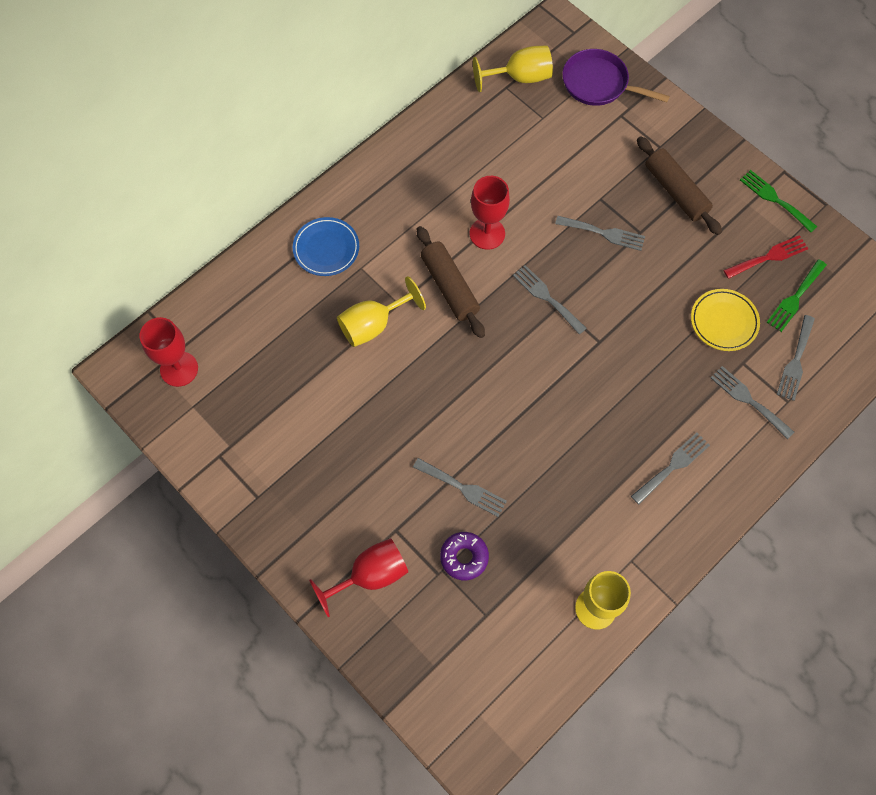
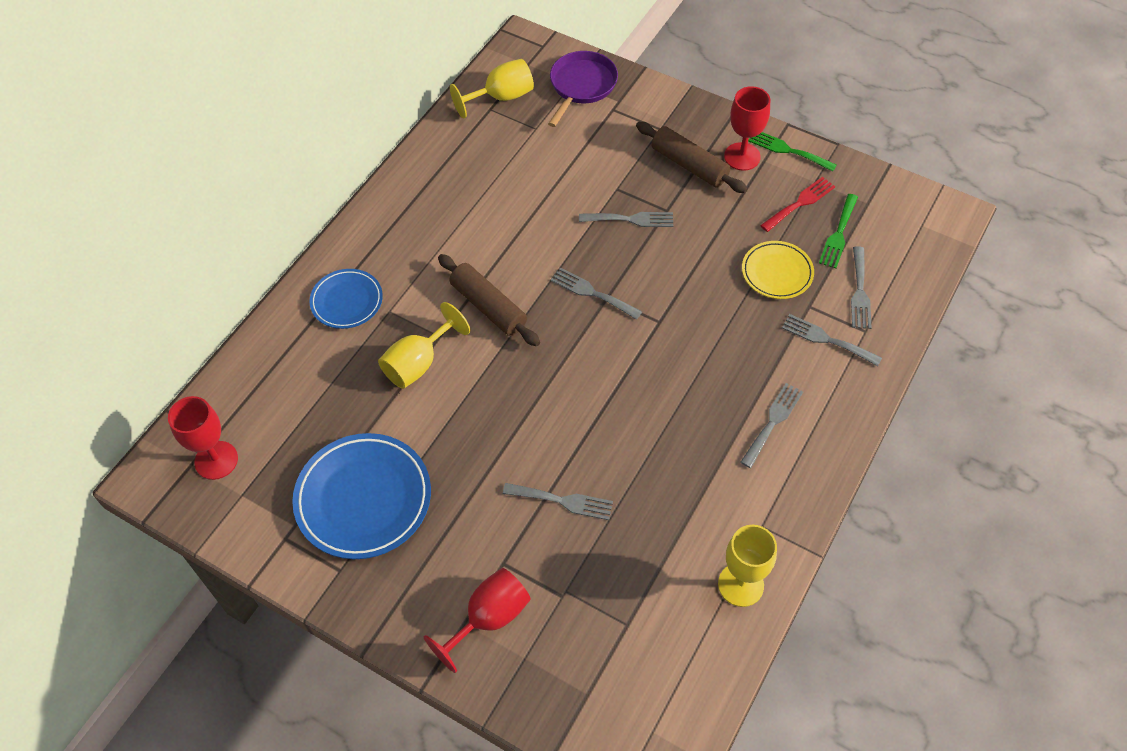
camera: 15 degrees left, 10 degrees down
(293, 438) = (363, 499): none -> blue plate
(464, 557) = (585, 571): purple donut -> none
(487, 233) = (512, 247): red goblet -> red goblet (742, 156)
(598, 83) = (581, 86): purple pan -> purple pan turned 105 degrees clockwise

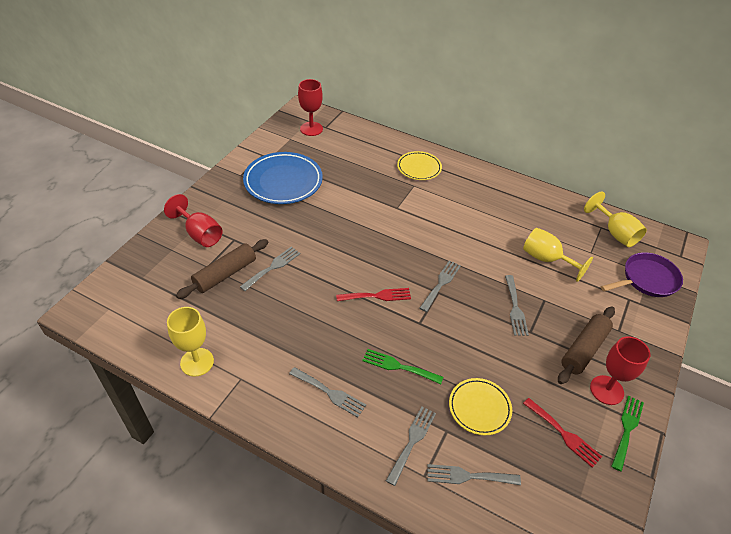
camera: 85 degrees right, 10 degrees down
(347, 301) = (419, 168): blue plate -> yellow plate
(418, 363) = (375, 199): yellow goblet -> yellow goblet (546, 259)
(488, 307) = (422, 230): brown rolling pin -> brown rolling pin (225, 274)
(563, 501) = (273, 267): grey fork -> grey fork turned 150 degrees counterclockwise
(581, 86) = (647, 279): purple pan -> purple pan turned 45 degrees counterclockwise
(615, 367) = (377, 296): none -> red fork
(838, 234) = (533, 464): green fork -> green fork (398, 366)

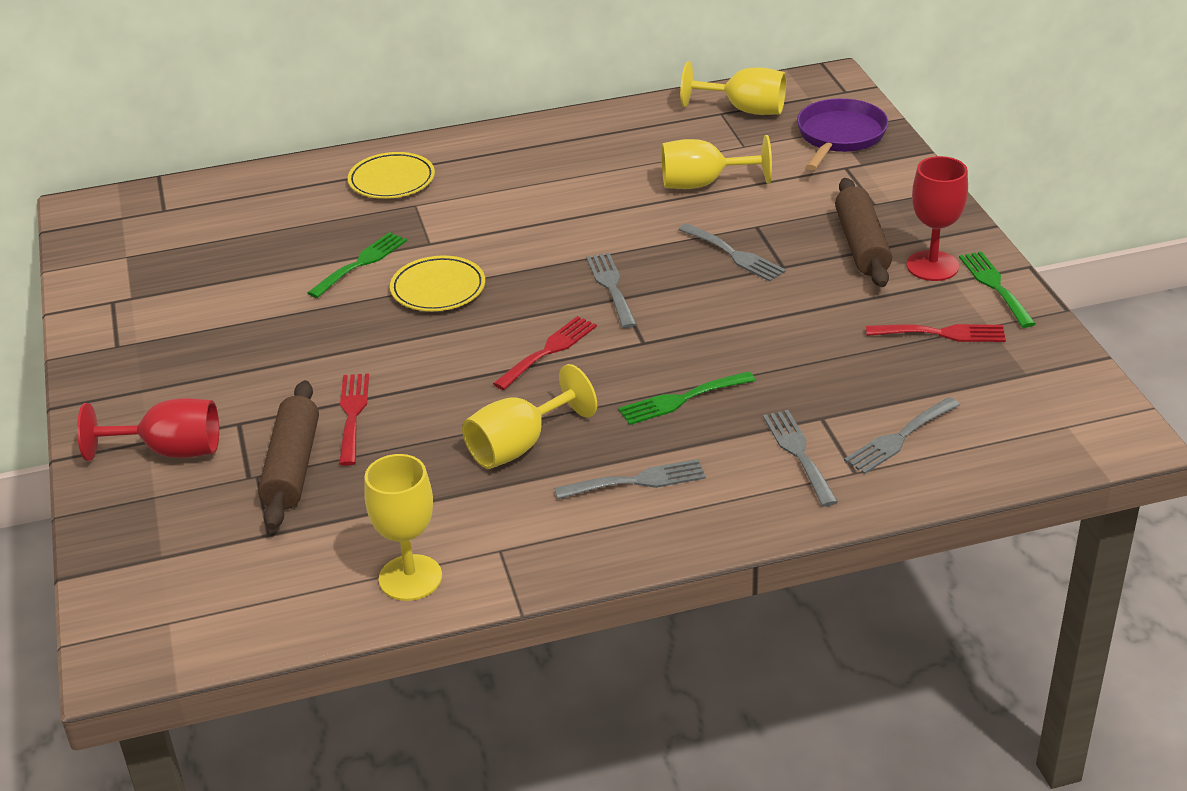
camera: 40 degrees left, 10 degrees down
(273, 267) = (352, 414): grey fork -> red fork
(283, 181) = (204, 312): blue plate -> none
(309, 334) = (519, 446): none -> yellow goblet
(311, 129) = (143, 225): red goblet -> none
(361, 199) = (361, 263): none -> green fork
(479, 408) = (827, 373): yellow plate -> yellow plate (438, 289)

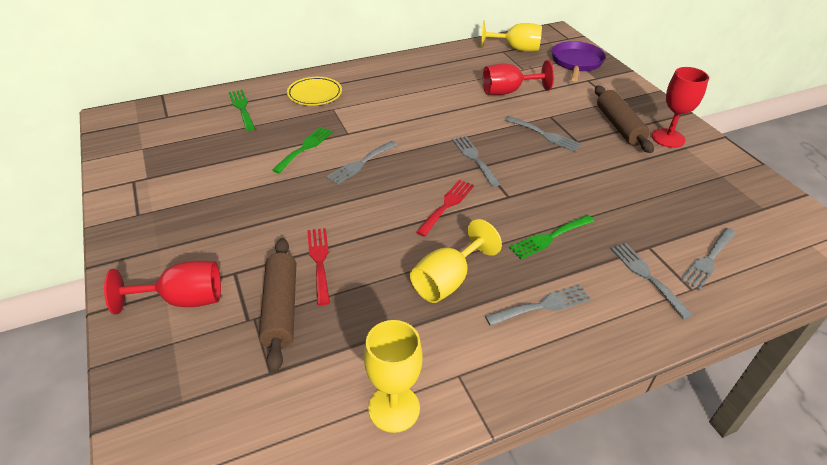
camera: 10 degrees left, 5 degrees up
(438, 289) = (360, 164): yellow plate -> grey fork
(703, 184) = (508, 91): yellow goblet -> red goblet
(942, 333) = (697, 182): red fork -> none
(995, 286) = (712, 149): green fork -> green fork (242, 108)

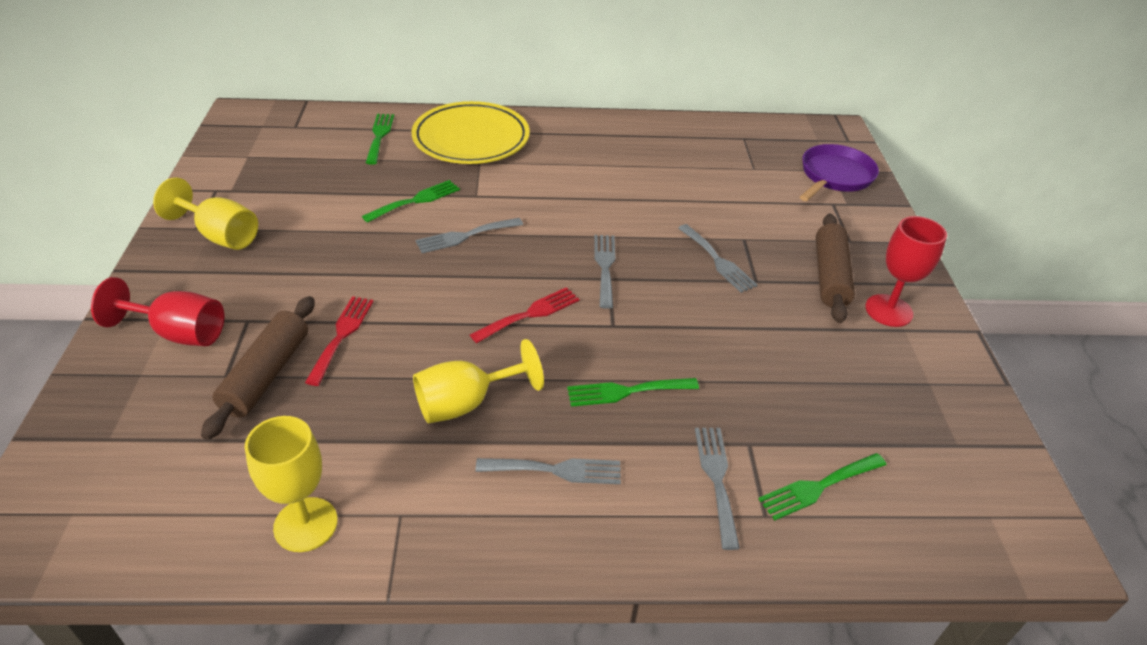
camera: 20 degrees right, 0 degrees up
(315, 94) = (471, 139): yellow plate -> yellow plate, size x1.70
(508, 91) = (711, 193): red goblet -> none
(516, 49) = (763, 139): yellow goblet -> yellow goblet (220, 235)
(708, 260) = (818, 487): grey fork -> green fork

